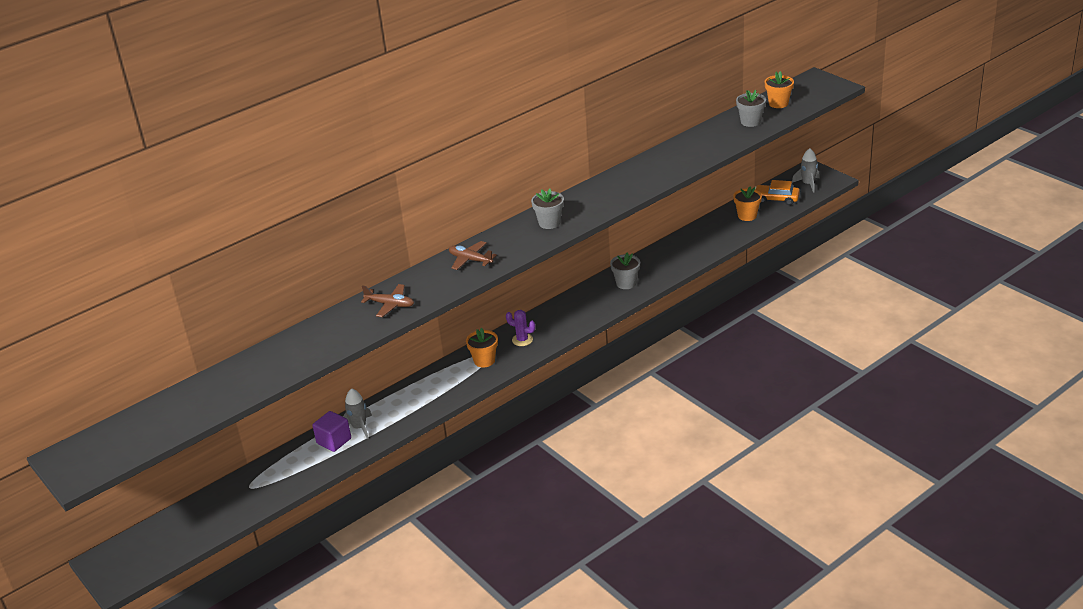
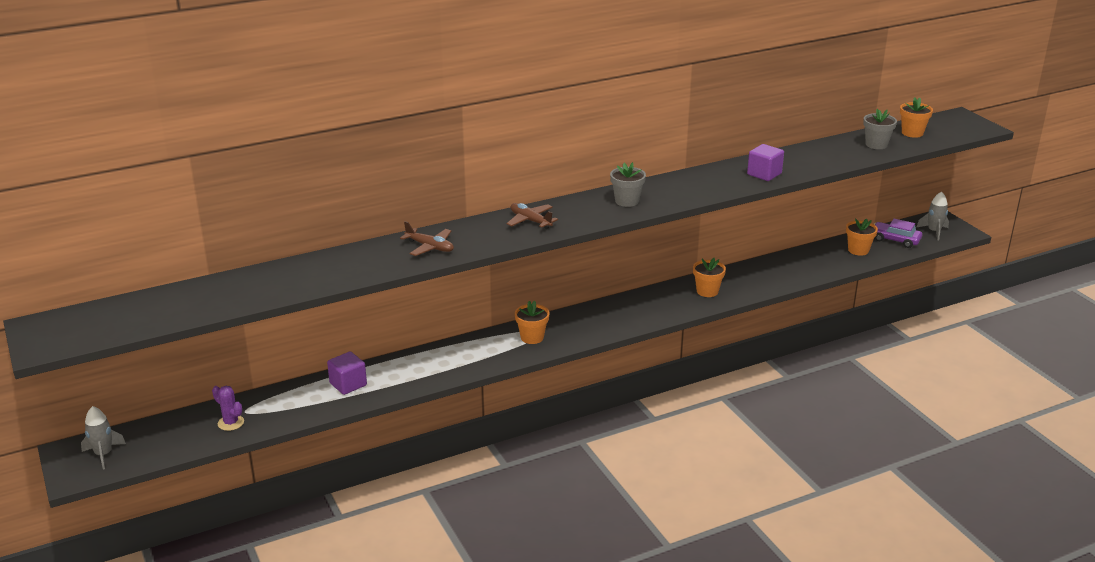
camera: 10 degrees right, 5 degrees down
(359, 427) = (379, 376): grey rocket -> grey rocket (104, 454)
(522, 340) = (579, 325): purple cactus -> purple cactus (231, 423)
(626, 283) = (707, 291): grey flower pot -> orange flower pot
(661, 171) = (764, 174): none -> purple cube
(776, 199) = (895, 240): orange car -> purple car

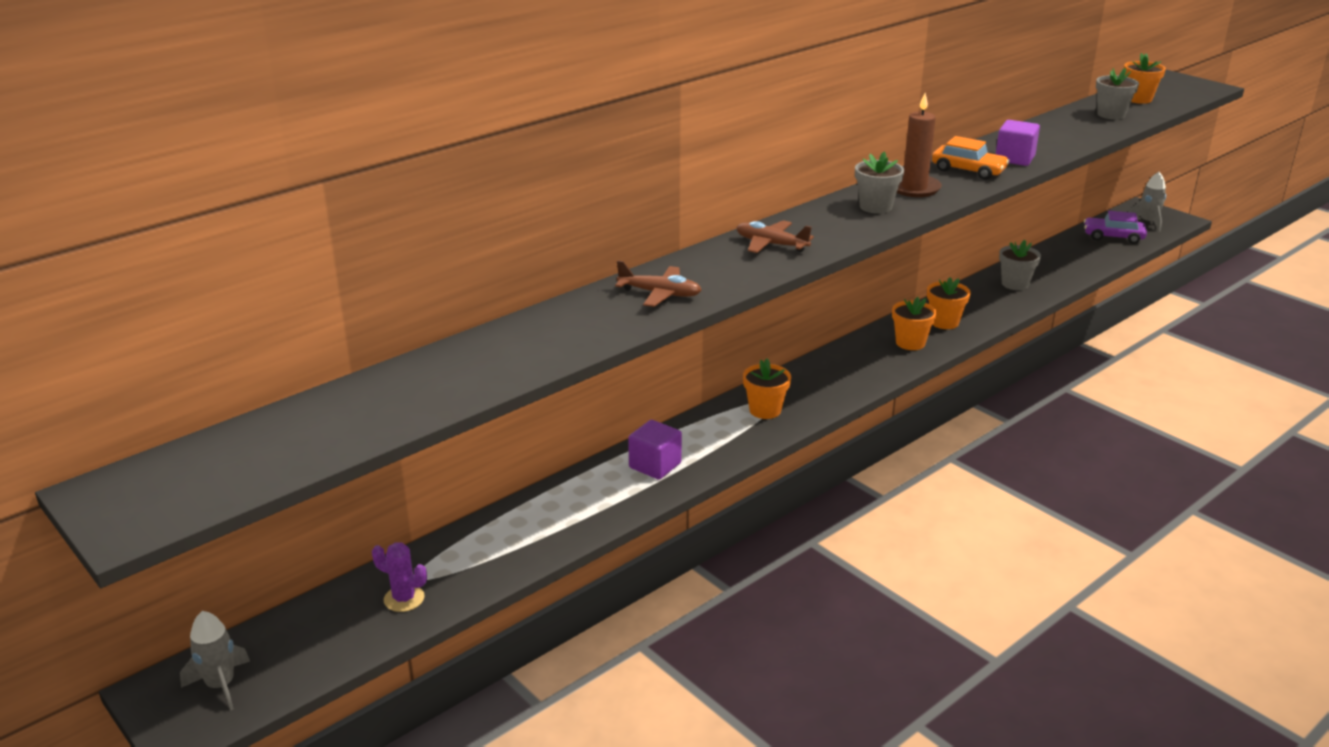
camera: 15 degrees left, 0 degrees up
(348, 384) = (550, 512): purple cube -> purple cube (655, 465)
(667, 190) = (914, 188): none -> brown candle
(720, 180) = (968, 170): none -> orange car
(784, 268) = (1015, 284): none -> grey flower pot
(858, 250) = (1082, 253): orange flower pot -> orange flower pot (910, 343)

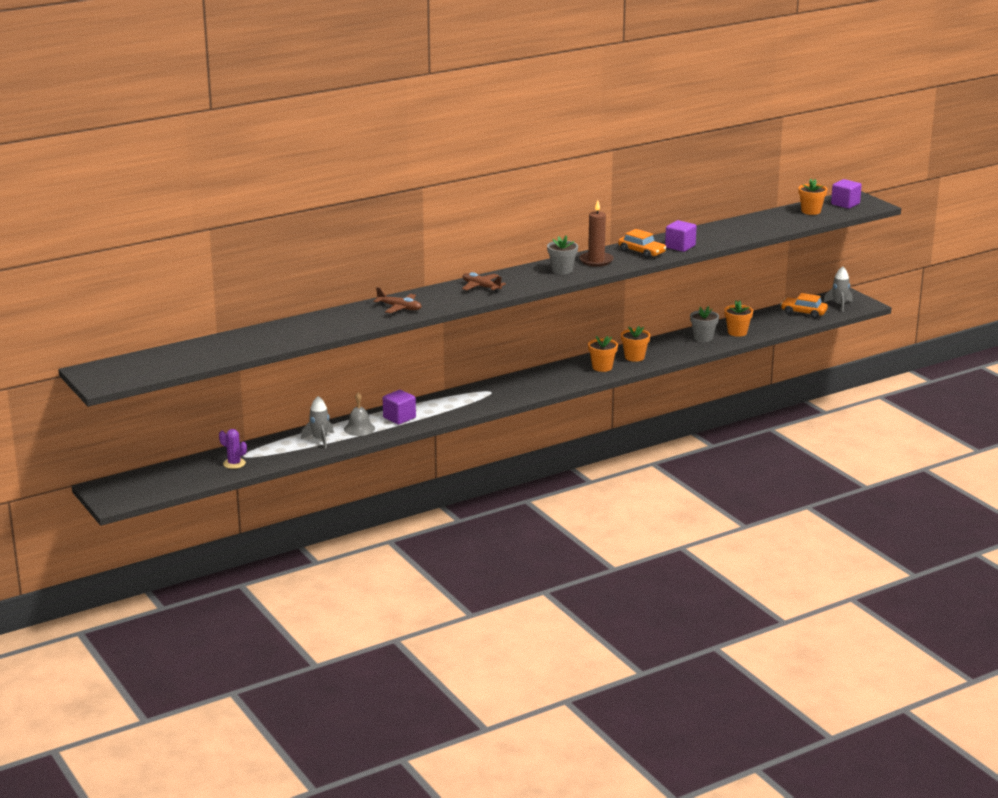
camera: 10 degrees right, 5 degrees down
(221, 685) = (133, 488): grey rocket -> grey rocket (320, 440)
(598, 495) = (359, 428): none -> grey bell
(765, 410) = (482, 396): orange flower pot -> orange flower pot (737, 332)
(1111, 115) = (778, 221): grey flower pot -> none
(1113, 236) = (803, 312): purple car -> orange car
(1170, 87) = (845, 204): none -> purple cube

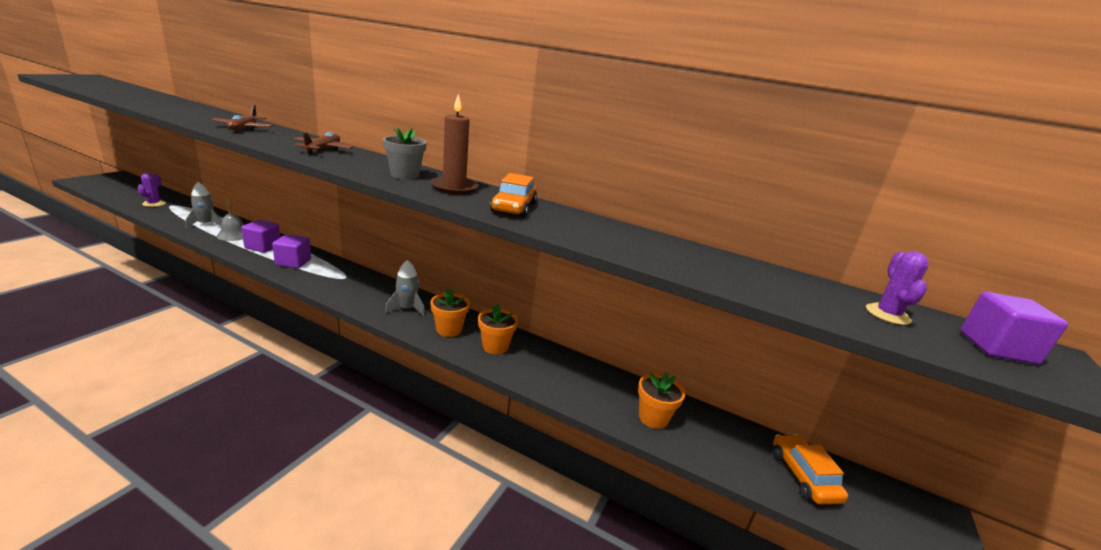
camera: 55 degrees right, 0 degrees up
(680, 246) = (564, 227): purple cube -> purple cube (293, 262)
(703, 338) = (603, 389): grey flower pot -> none
(811, 211) = (887, 314): orange flower pot -> purple cactus
(839, 305) = (891, 517): grey rocket -> grey rocket (407, 309)

